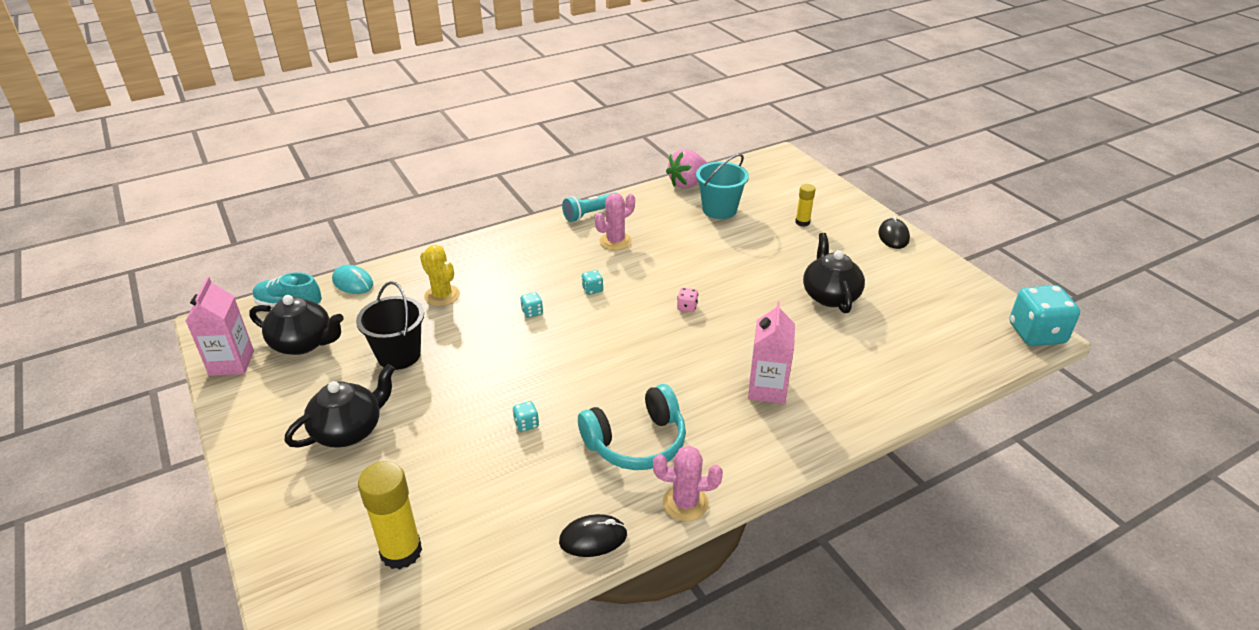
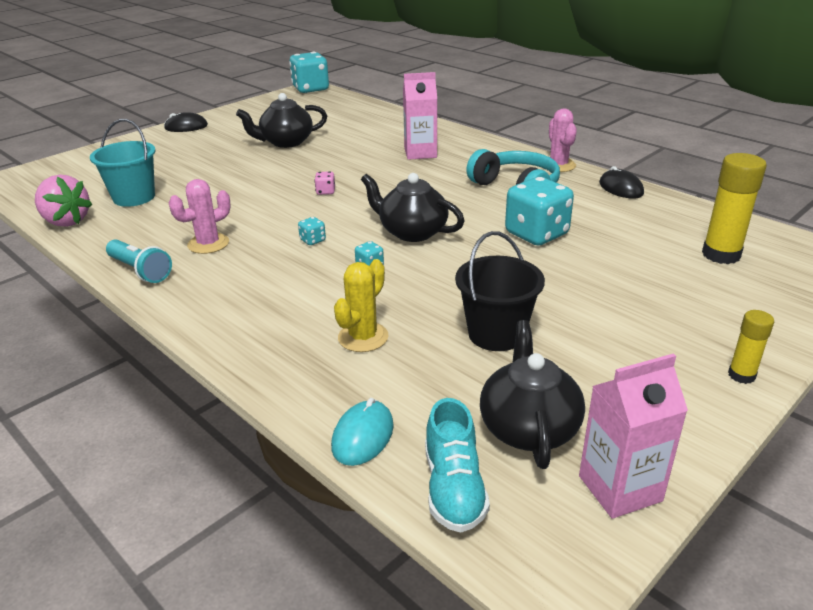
camera: 105 degrees left, 5 degrees down
(349, 430) = (633, 327): black teapot -> black teapot (412, 232)
(526, 424) = (536, 234): turquoise dice -> turquoise dice, size x2.40
(615, 241) = (208, 244): pink cactus -> pink cactus turned 75 degrees counterclockwise
(802, 222) = (162, 159): yellow glue stick -> yellow glue stick (741, 375)

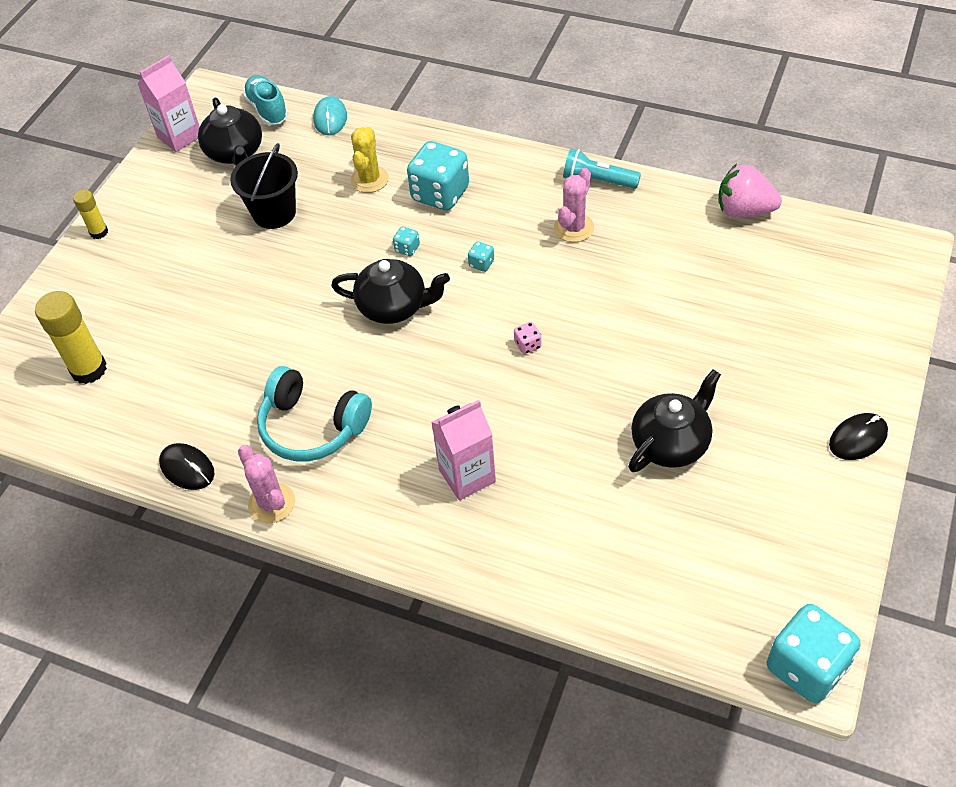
camera: 160 degrees right, 20 degrees up
(134, 197) = (725, 265): turquoise bucket -> none
(536, 234) = (269, 344): turquoise dice -> turquoise dice (440, 194)

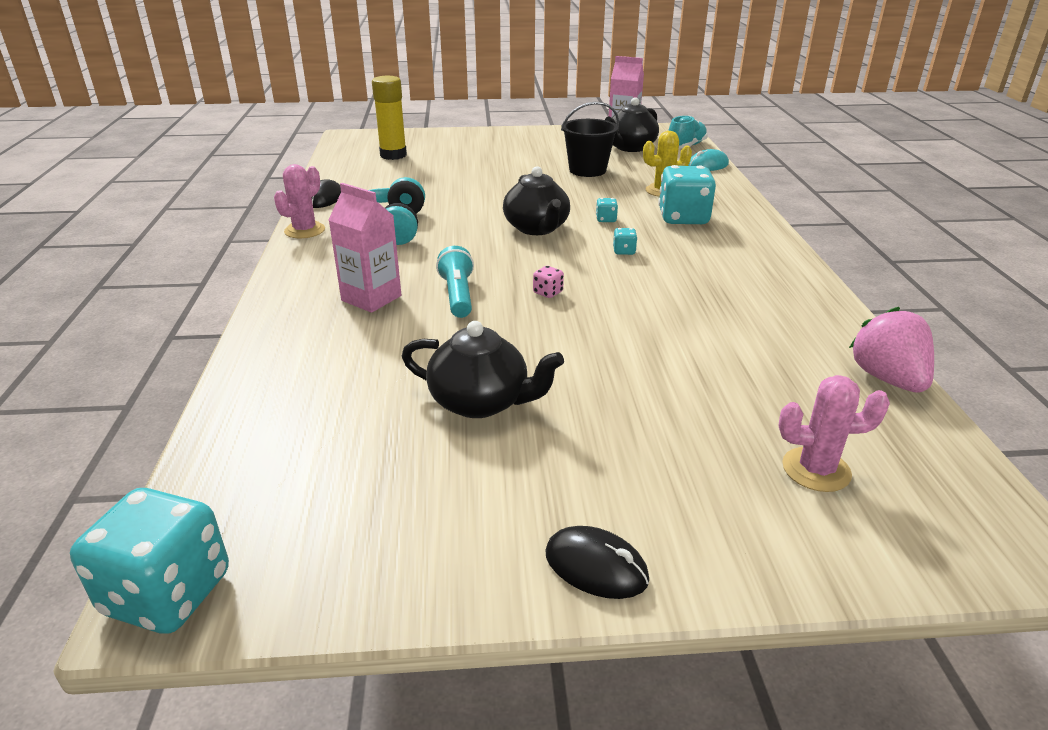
camera: 60 degrees right, 20 degrees down
(99, 232) = (512, 132): yellow glue stick -> none
(574, 228) = (721, 283): pink cactus -> pink cactus (816, 470)
(597, 181) = (801, 281): turquoise flashlight -> turquoise flashlight (457, 295)

